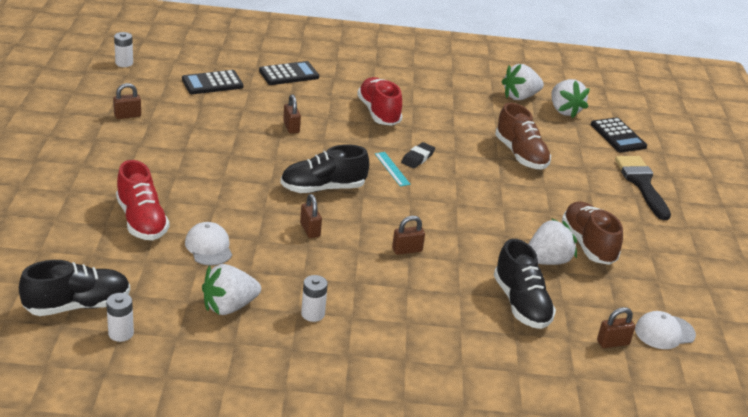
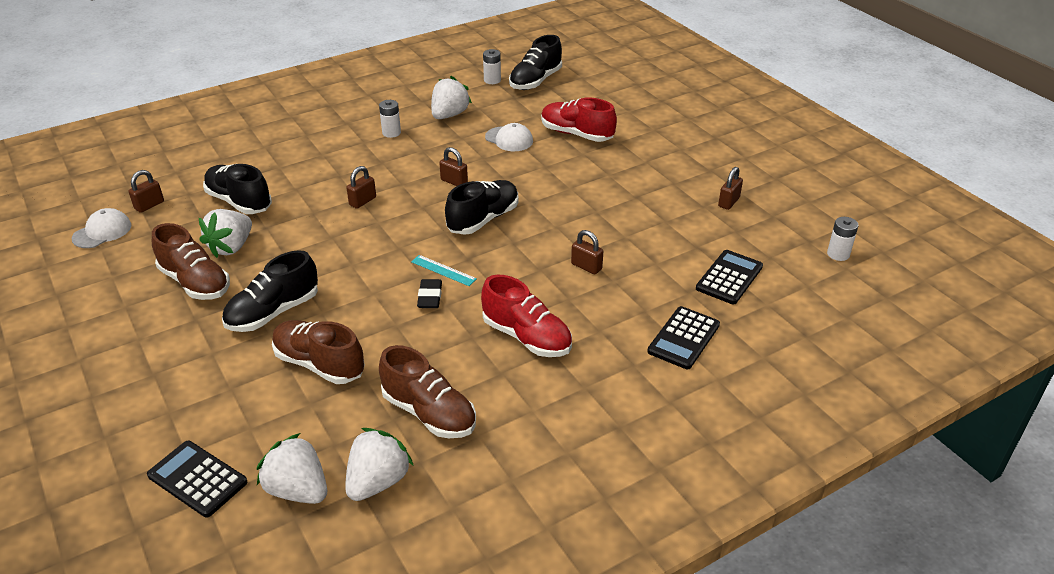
camera: 150 degrees right, 5 degrees up
(471, 108) = (429, 413): none -> brown shoe
(536, 197) = (273, 312): none -> black shoe
(641, 184) = (146, 399): black brush -> none

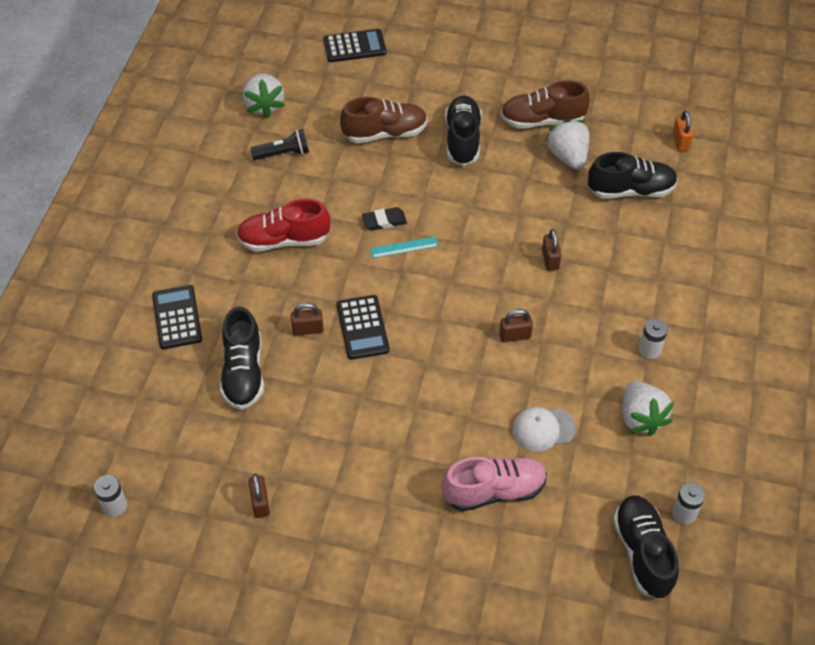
camera: 135 degrees right, 15 degrees up
(102, 232) = (665, 104): white cap -> none
(149, 205) = (680, 141): brown padlock -> orange padlock
(298, 490) = (299, 75): white strawberry -> none
(429, 413) = (283, 153): brown shoe -> black flashlight
(430, 297) = (384, 221): black eraser -> black eraser turned 60 degrees counterclockwise
(483, 219) = (438, 314): black shoe -> black shoe (243, 372)
(576, 134) = (494, 491): red shoe -> pink shoe
(729, 278) = (188, 403): black calculator -> black calculator (362, 327)

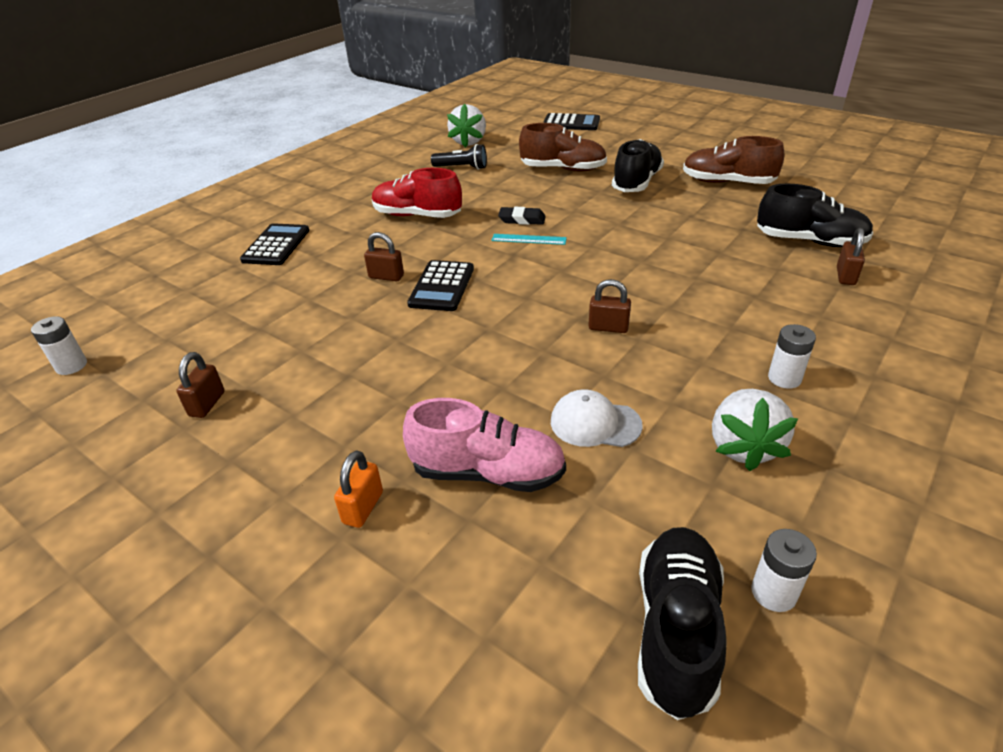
camera: 25 degrees right, 15 degrees down
(243, 372) = (296, 294): black shoe -> none
(550, 260) = (686, 275): brown padlock -> brown padlock (845, 276)
(567, 156) = (744, 208): white strawberry -> none
(680, 141) = (885, 217): orange padlock -> orange padlock (363, 507)

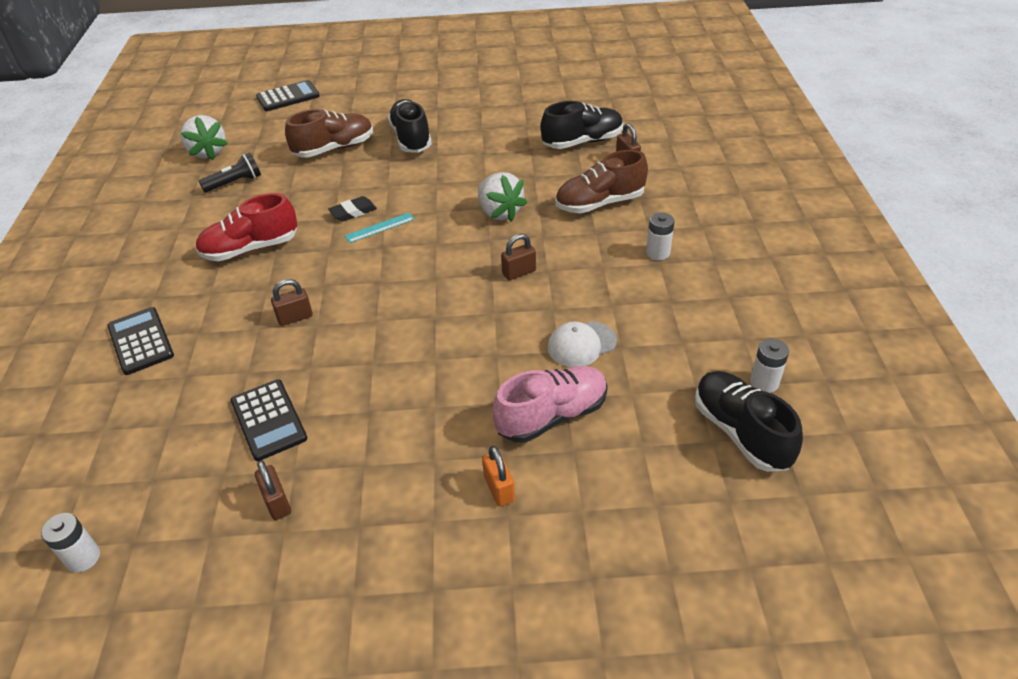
camera: 40 degrees left, 5 degrees up
(442, 286) = (355, 302): black calculator -> black calculator (268, 420)
(727, 183) = (481, 112): brown shoe -> brown shoe (599, 203)
(743, 447) = (676, 310): white strawberry -> white strawberry (499, 212)

